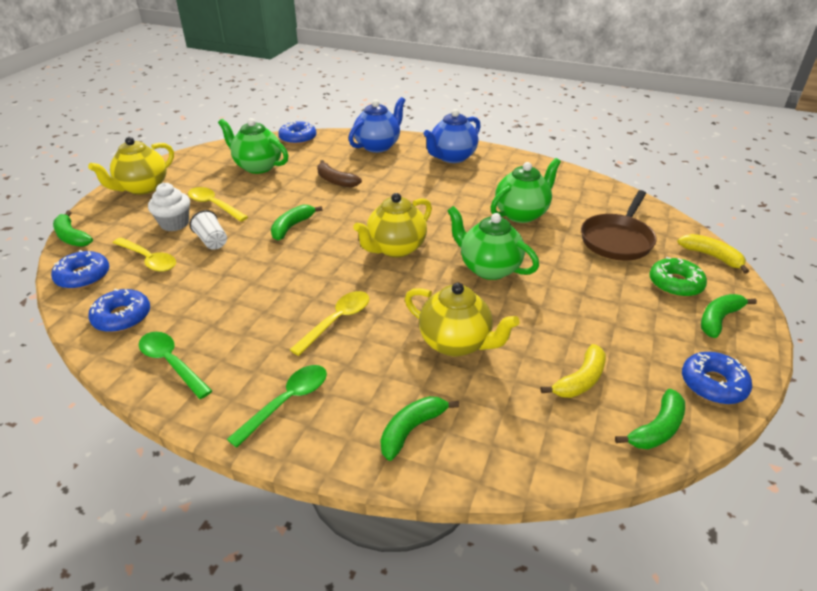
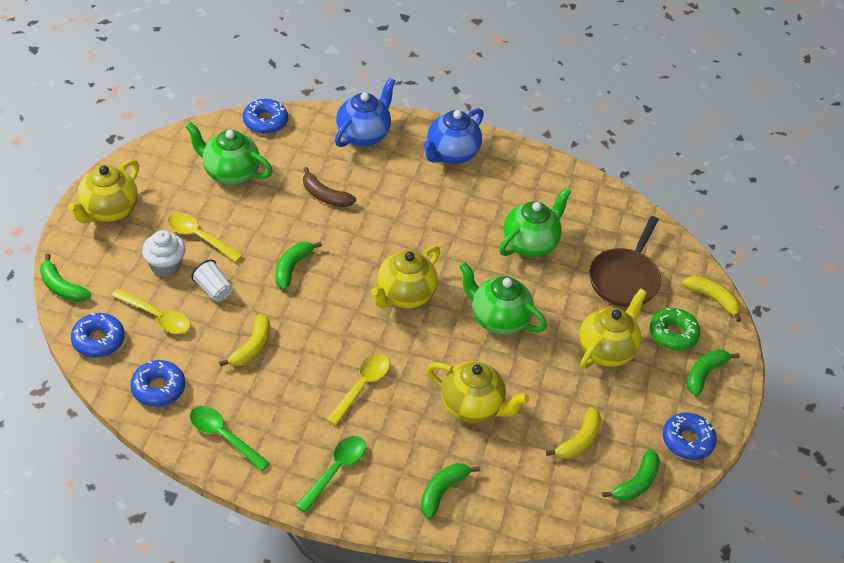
camera: 10 degrees left, 10 degrees up
(232, 285) = (251, 347): none -> yellow banana
(604, 296) = (606, 350): none -> yellow teapot

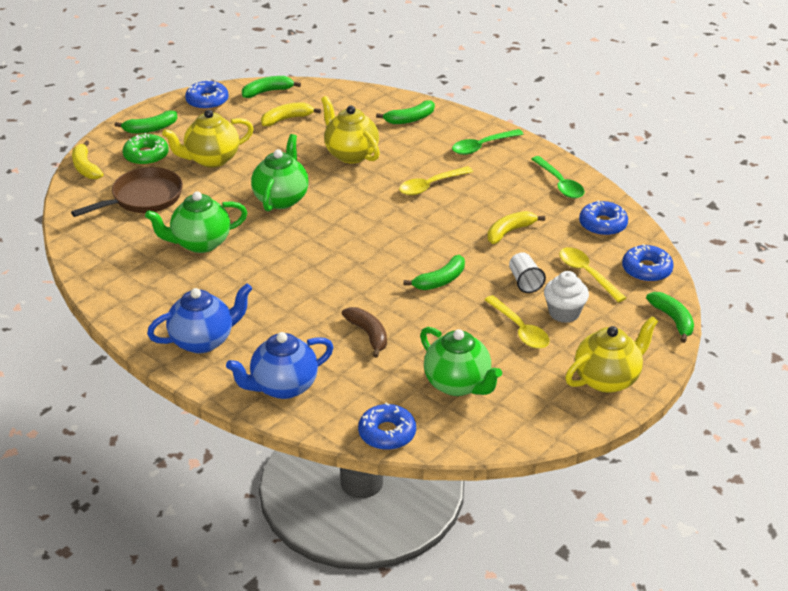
camera: 150 degrees left, 10 degrees down
(404, 295) = (350, 234): yellow teapot -> none
(498, 319) = (281, 199): green teapot -> green teapot turned 135 degrees counterclockwise

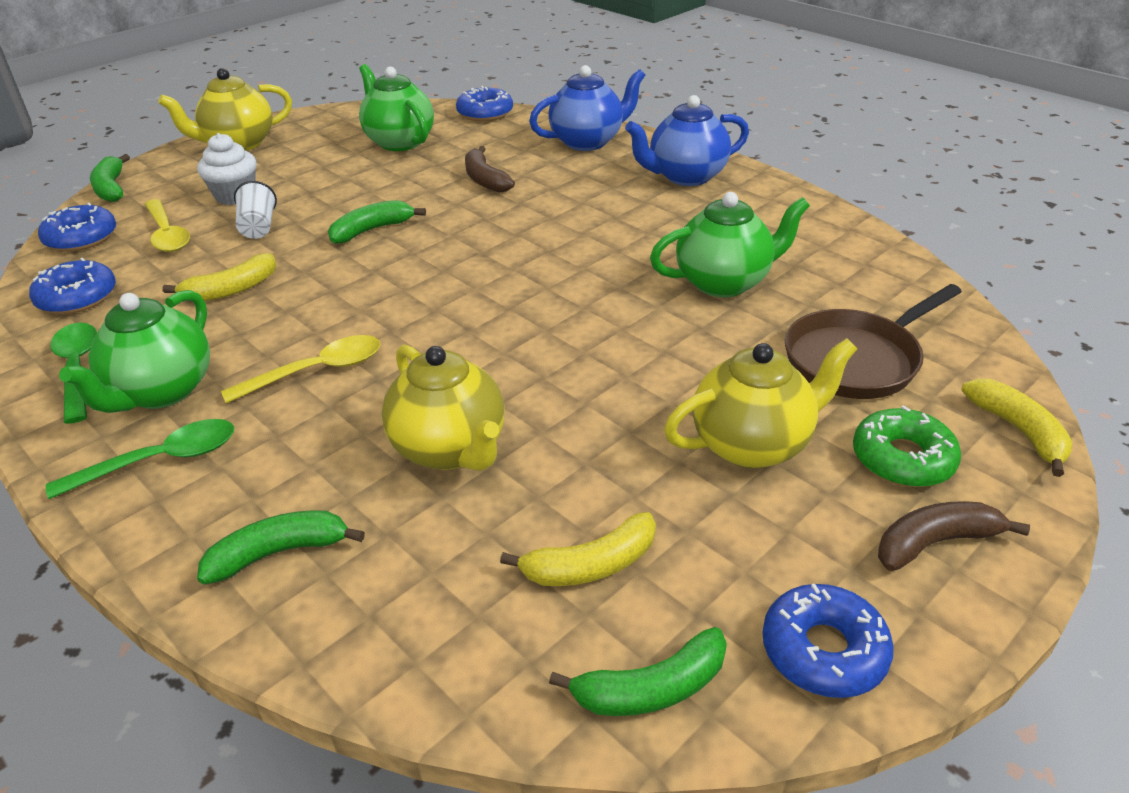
camera: 175 degrees left, 0 degrees up
(150, 129) = (935, 542): green banana -> brown banana
(281, 199) = (597, 352): green teapot -> green teapot (161, 391)
(519, 329) = (301, 182): yellow spoon -> none

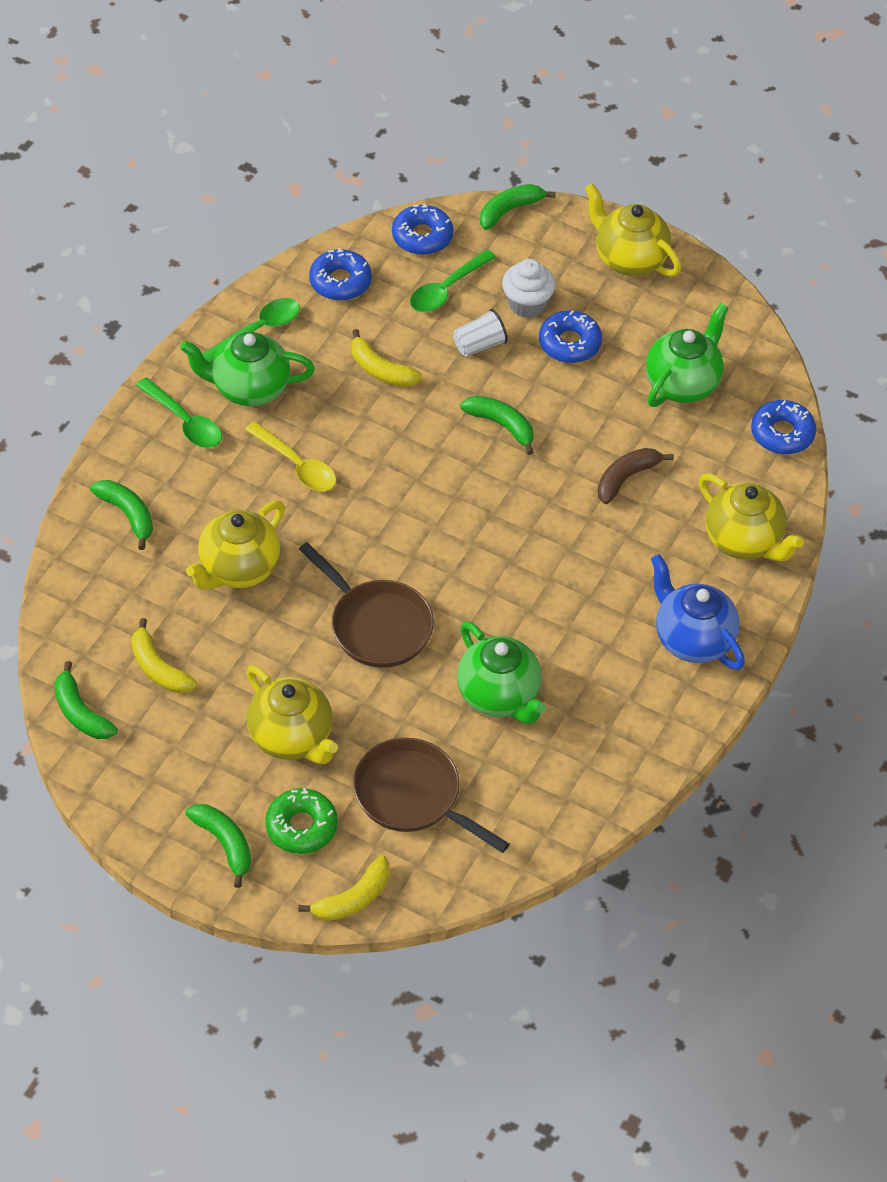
camera: 70 degrees right, 15 degrees up
(167, 234) = (447, 289): yellow spoon -> green spoon
(587, 141) = (744, 541): blue teapot -> yellow teapot
(596, 348) = (376, 625): none -> brown pan
(823, 650) = (125, 788): blue donut -> blue donut (569, 343)
(935, 542) = (224, 844): brown banana -> green banana

